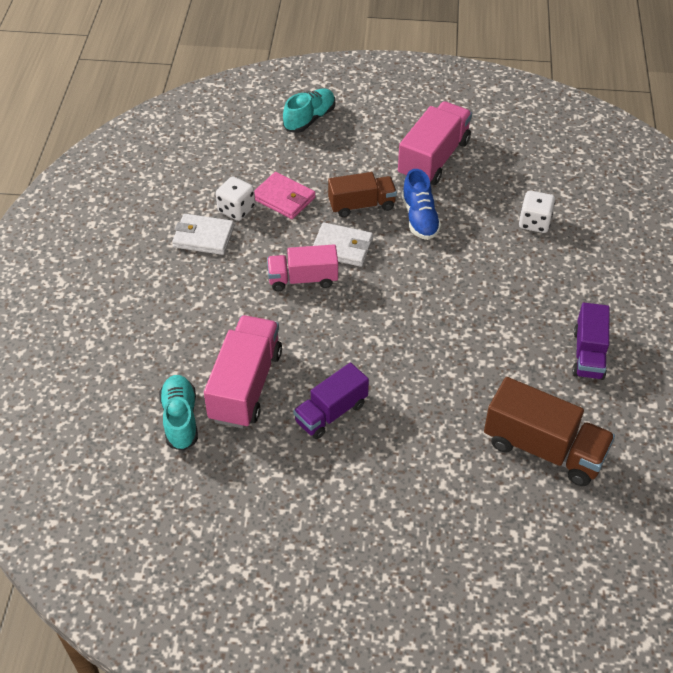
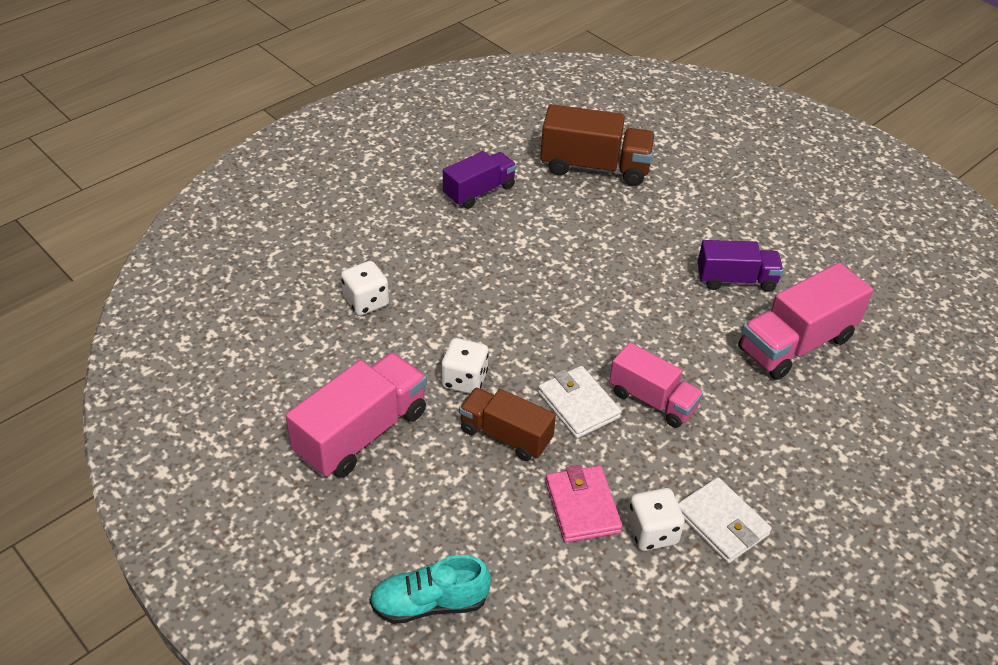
camera: 140 degrees left, 5 degrees down
(180, 419) = (880, 355): turquoise shoe -> none
(420, 218) = (464, 380): blue shoe -> white dice
(433, 159) = (361, 433): pink truck -> pink truck turned 150 degrees clockwise
(544, 448) = (595, 167): brown truck -> brown truck turned 120 degrees clockwise

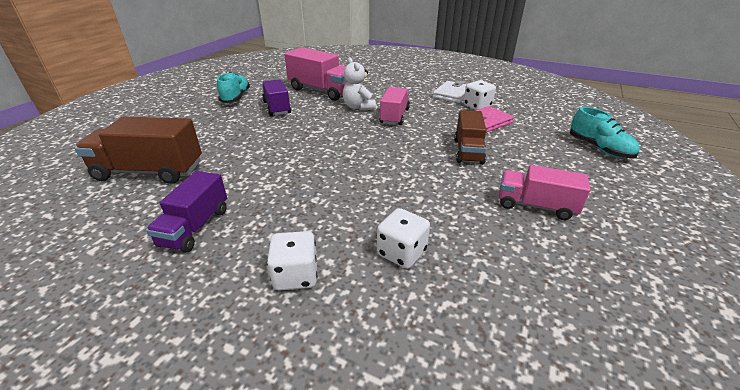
camera: 110 degrees left, 10 degrees down
(361, 433) = (535, 206): pink truck -> pink truck, size x0.66
(464, 380) = (440, 176): white dice -> white dice (296, 275)
(479, 191) = (195, 227): purple truck -> purple truck turned 105 degrees counterclockwise
(578, 405) = (419, 134): white wallet -> none
(595, 167) = (149, 171): brown truck -> brown truck turned 75 degrees counterclockwise
(706, 369) = (358, 107): none -> white teddy bear
(793, 244) = (235, 97): none -> turquoise shoe

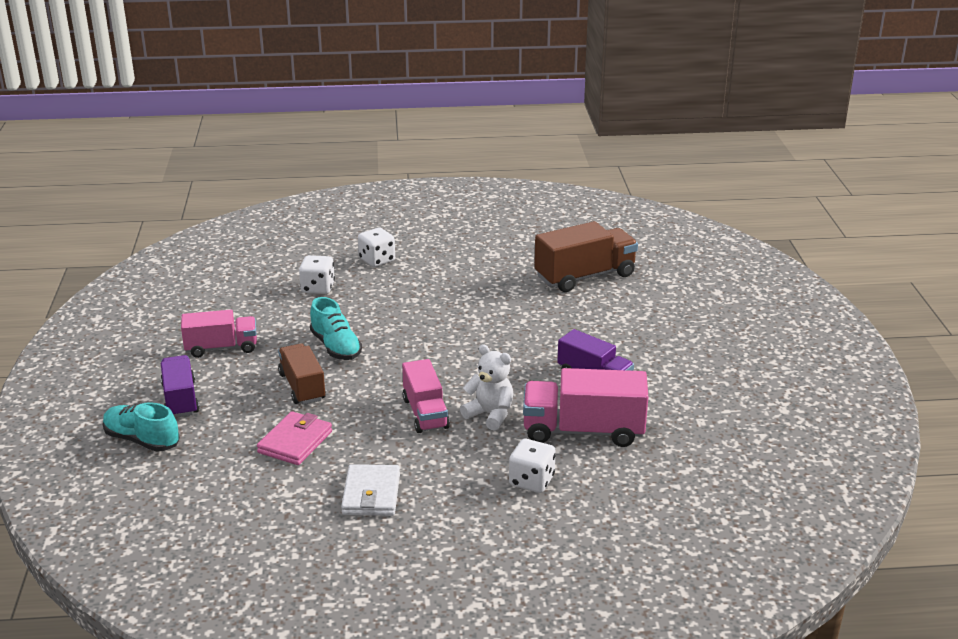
camera: 150 degrees right, 5 degrees down
(195, 227) = (477, 260): purple truck -> purple truck (180, 399)
(235, 97) = (677, 376): turquoise shoe -> turquoise shoe (336, 347)
(477, 106) = (319, 475): white dice -> white dice (531, 481)

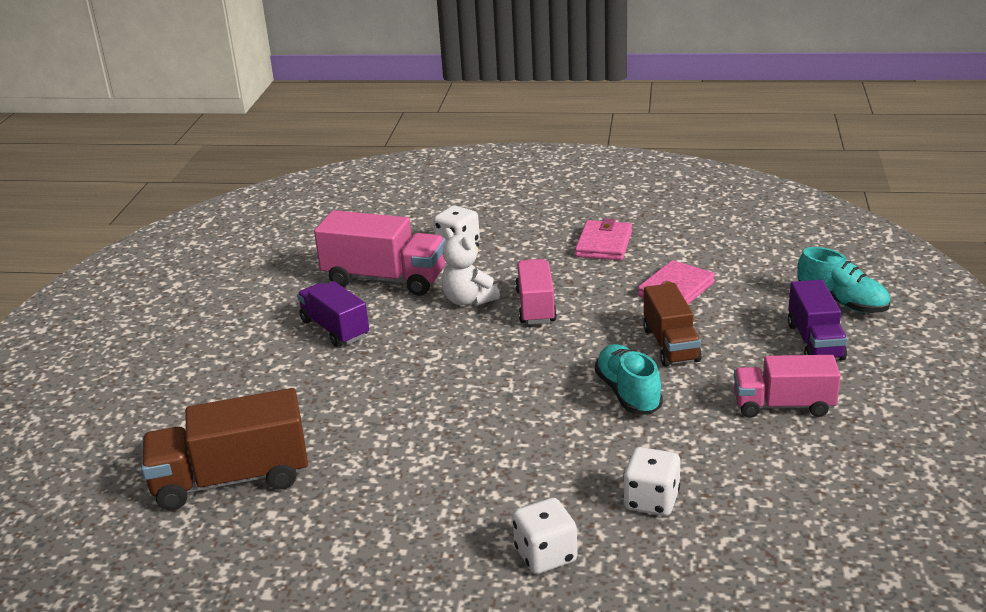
camera: 165 degrees left, 0 degrees up
(371, 494) = (604, 244): white wallet -> pink wallet

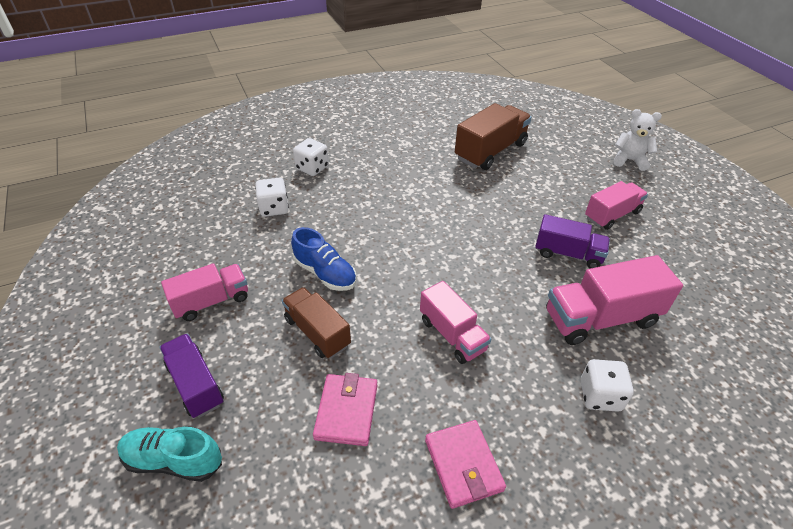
camera: 145 degrees right, 15 degrees up
(224, 347) = (612, 215): none -> pink truck
(468, 300) = (511, 320): white teddy bear -> white teddy bear (629, 160)
(628, 393) = (325, 273): turquoise shoe -> blue shoe

